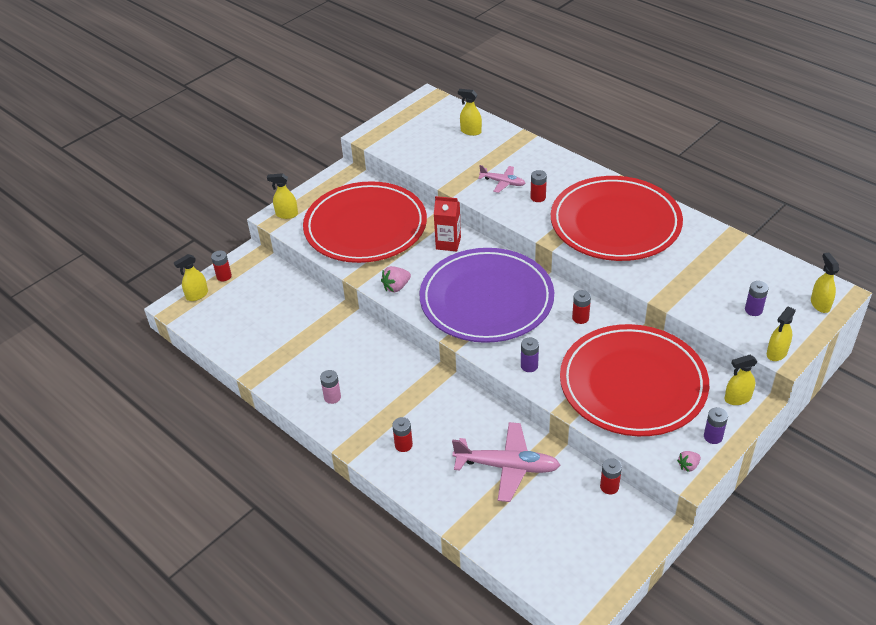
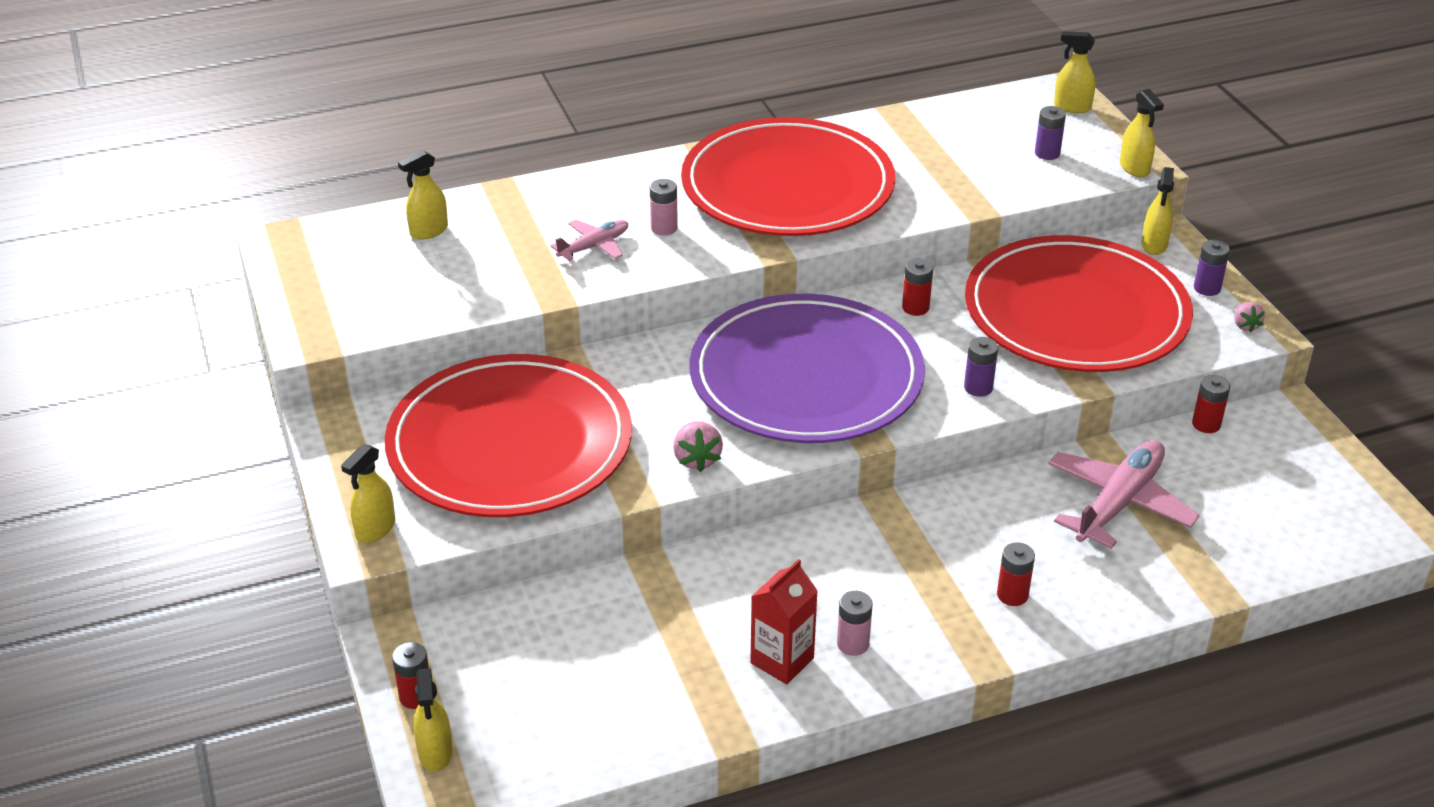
camera: 65 degrees left, 5 degrees down
(448, 243) = (640, 370): red carton -> red carton (782, 660)
(538, 197) = (664, 228): red battery -> pink battery

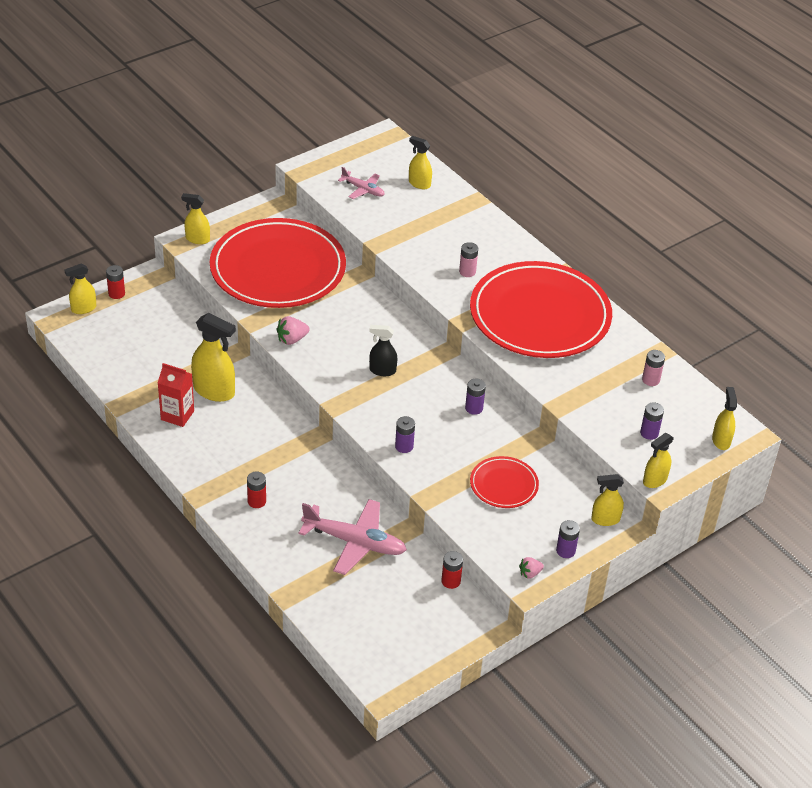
camera: 70 degrees right, 5 degrees up
(594, 246) = (435, 248): pink plane -> pink plane (363, 189)
(737, 603) = (214, 391): none -> yellow spray bottle
(806, 377) = (382, 370): purple plate -> black spray bottle
(853, 644) = (197, 440): pink battery -> pink battery (650, 380)
(915, 307) = (474, 408): red battery -> purple battery
(1075, 313) = (504, 485): red plate -> red plate, size x0.45

